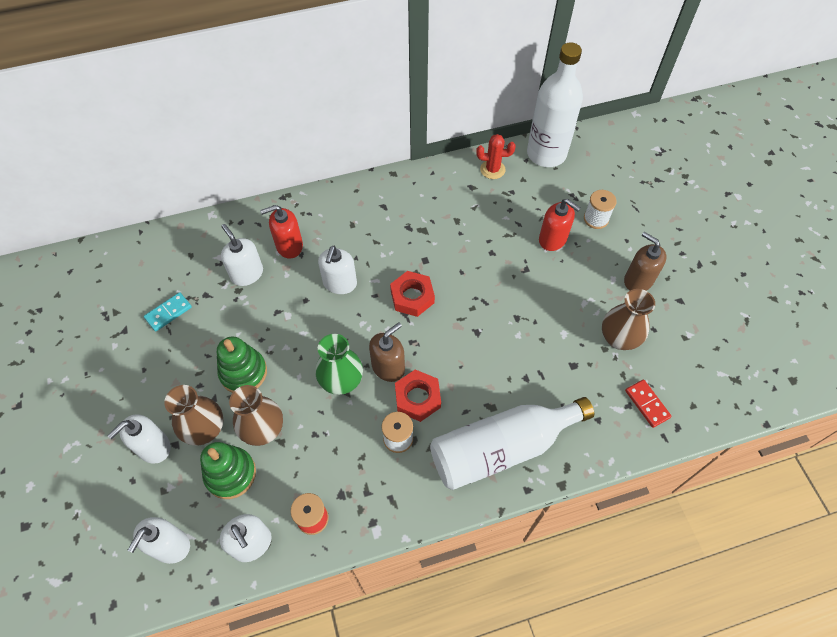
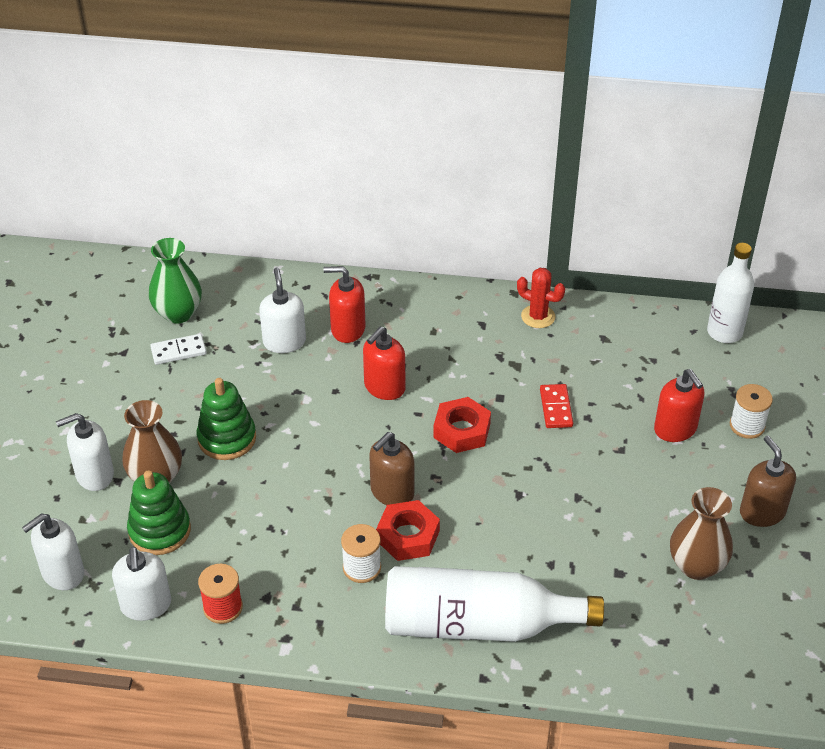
camera: 25 degrees right, 15 degrees down
(168, 313) = (178, 351): turquoise domino -> white domino
(263, 429) = (217, 501): brown vase -> none
(340, 283) = (384, 387): white soap dispenser -> red soap dispenser
(341, 381) = (330, 486): green vase -> green vase (178, 313)
(388, 367) = (392, 492): brown soap dispenser -> brown soap dispenser turned 150 degrees clockwise
(492, 169) = (642, 328): red cactus -> red cactus (538, 316)
(546, 154) = (724, 332): white bottle -> white bottle, size x0.64
(647, 404) = (689, 649): red domino -> red domino (556, 408)

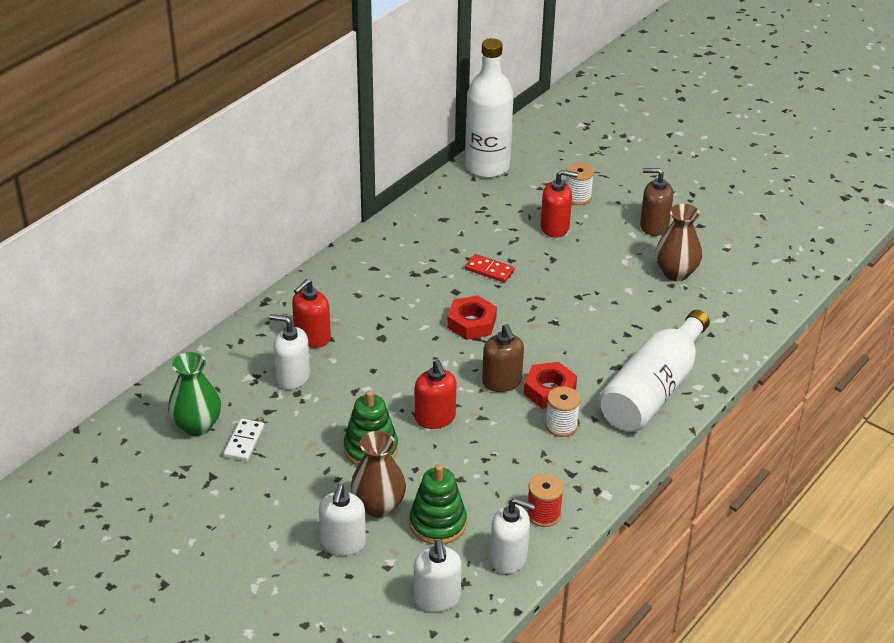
camera: 60 degrees left, 5 degrees down
(384, 387) = (393, 343): red soap dispenser -> red soap dispenser (435, 418)
(538, 316) = (392, 239): red cactus -> none
(724, 332) = (487, 166): white bottle -> white bottle, size x1.57

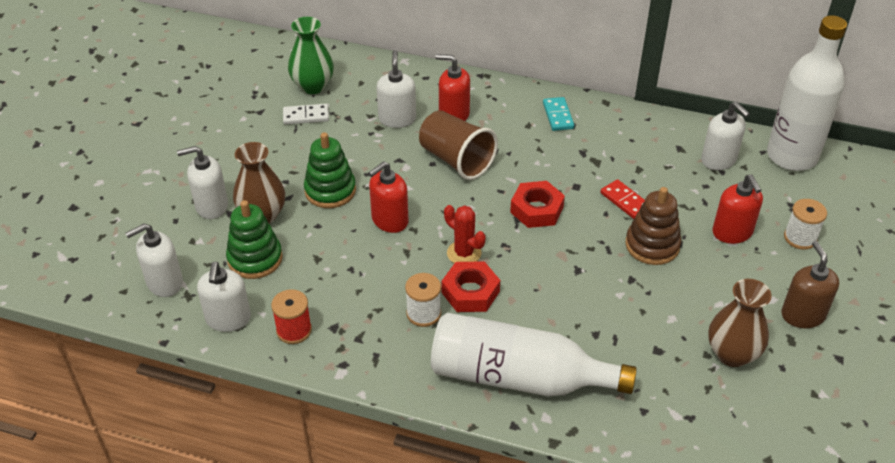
camera: 70 degrees right, 5 degrees up
(356, 273) = (558, 116): none -> turquoise domino
(378, 353) = (456, 160): none -> brown cup
(469, 204) = (718, 160): none -> white soap dispenser
(489, 270) = (625, 201): red domino -> red domino turned 45 degrees counterclockwise
(502, 382) = (464, 253): brown soap dispenser -> red cactus
(547, 273) = (652, 245): none -> brown stacking toy

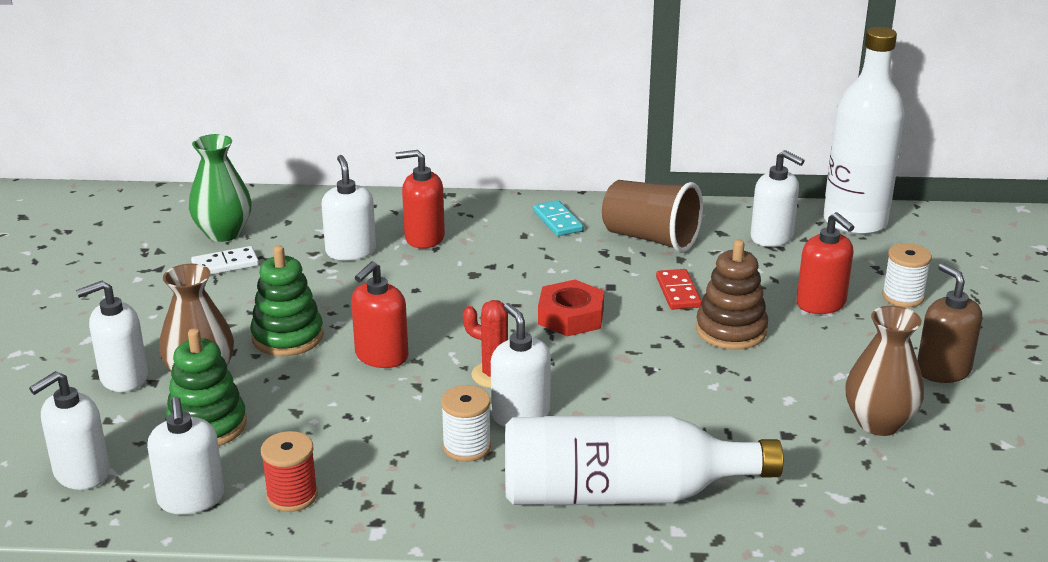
camera: 15 degrees left, 15 degrees down
(456, 160) = (446, 282): brown cup -> brown cup (651, 238)
(470, 292) = (520, 414): red nut -> white soap dispenser
(625, 201) = (678, 292): red domino -> red domino turned 45 degrees clockwise

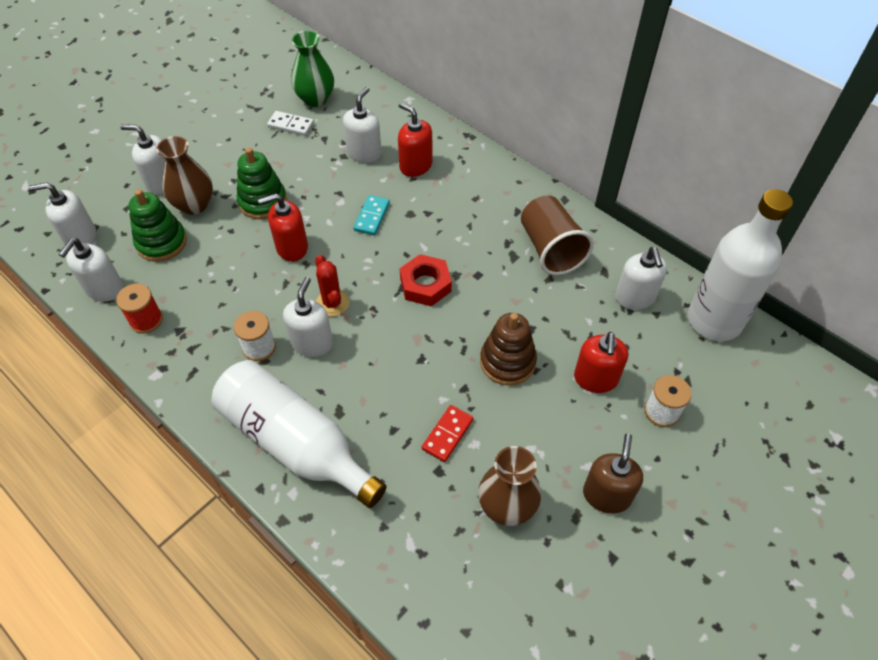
camera: 40 degrees right, 25 degrees up
(557, 221) = (509, 198): turquoise domino -> turquoise domino (371, 217)
(678, 292) = (513, 307): red domino -> red domino (447, 434)

